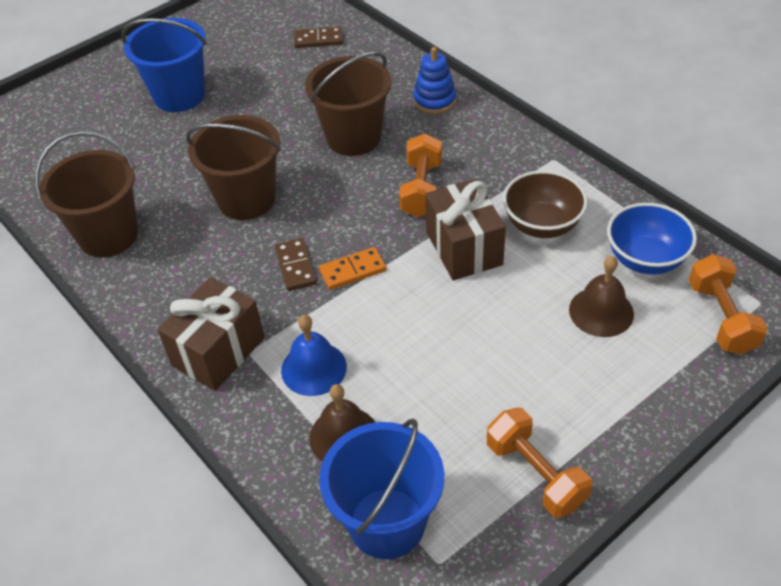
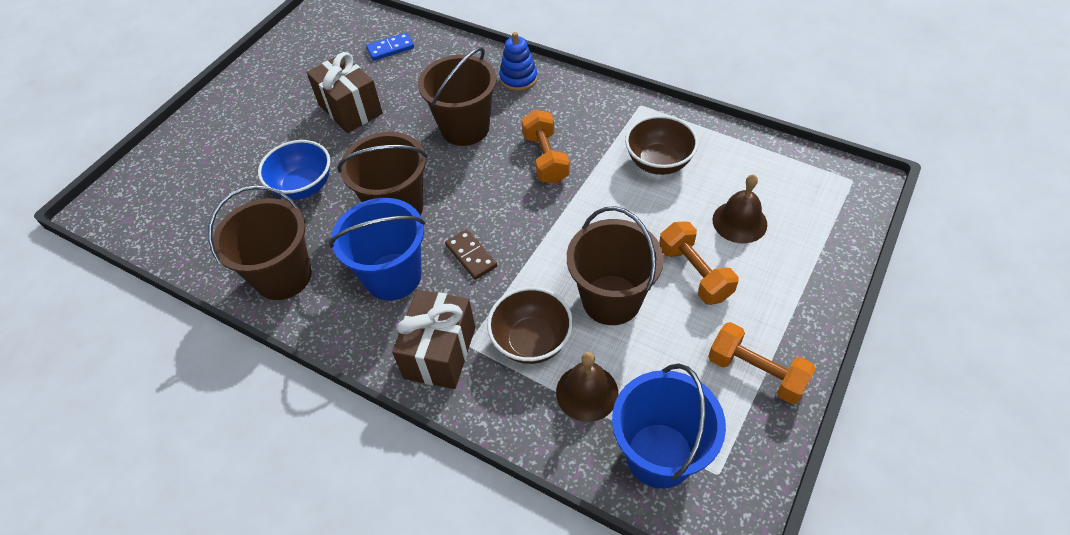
camera: 20 degrees left, 5 degrees up
(179, 96) = (286, 129): blue bucket -> blue bucket (393, 276)
(313, 368) = (531, 341): blue bell -> brown bowl
(318, 40) = (390, 48): brown domino -> blue domino
(352, 270) = (522, 245): orange domino -> none
(417, 352) = (611, 300): none -> brown bucket
(464, 248) = (606, 200): brown gift -> brown gift (350, 109)
(645, 259) = (751, 169): blue bowl -> blue bowl (303, 187)
(721, 318) = (830, 200): orange dumbbell -> orange dumbbell (694, 273)

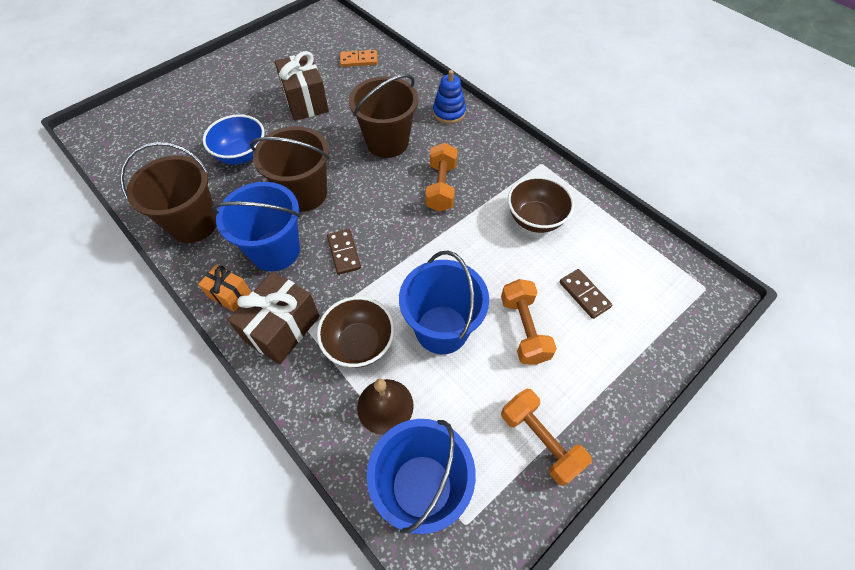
camera: 15 degrees right, 5 degrees up
(363, 337) = (230, 294): none -> orange gift
(390, 48) = (359, 60): blue domino -> orange domino
(611, 300) = (442, 329): brown bucket -> blue bucket
(739, 222) = (584, 294): brown bell -> brown domino

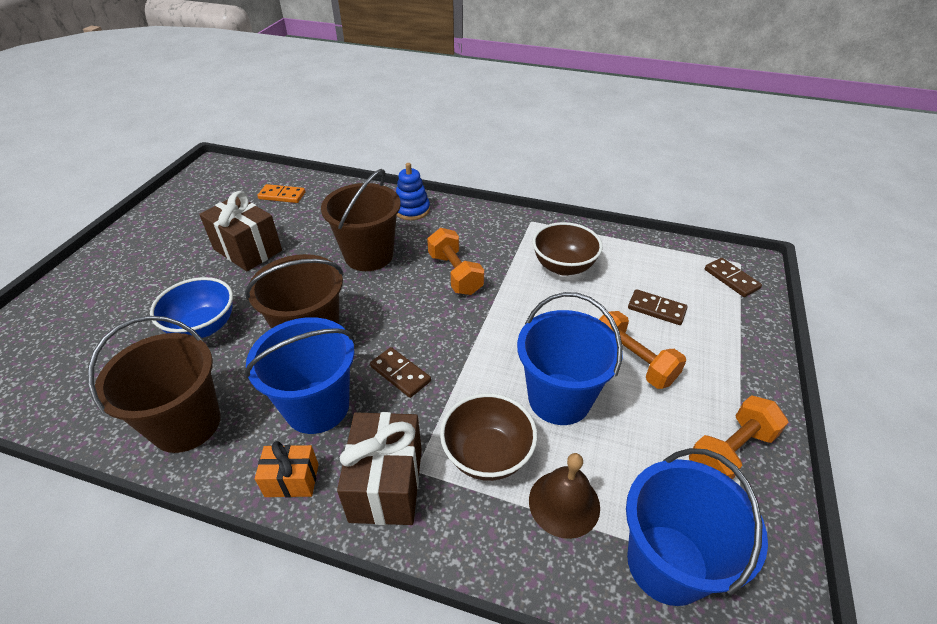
camera: 30 degrees left, 15 degrees down
(359, 60) = (282, 195): orange domino -> orange domino turned 45 degrees clockwise
(540, 440) = (730, 451): orange dumbbell -> orange dumbbell turned 60 degrees counterclockwise
(681, 299) = (731, 279): none -> brown domino

